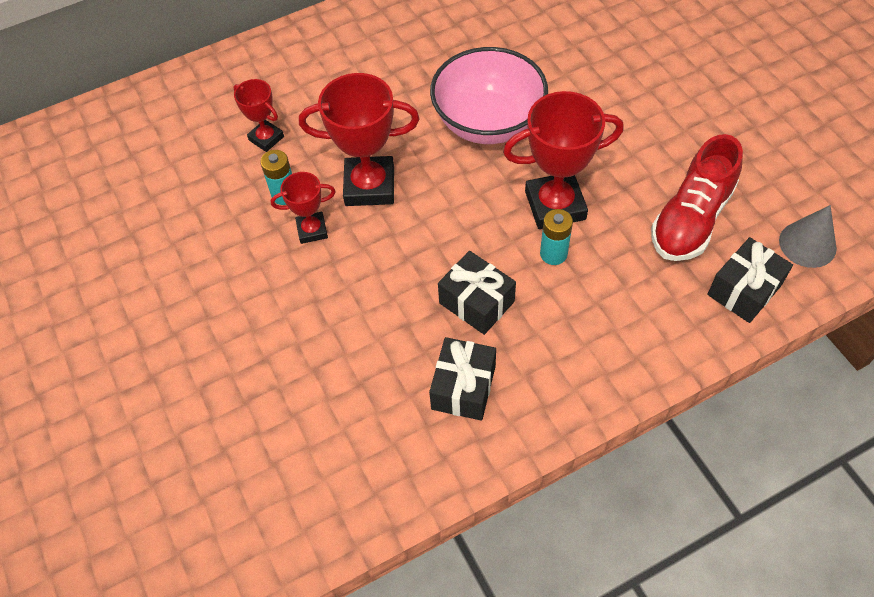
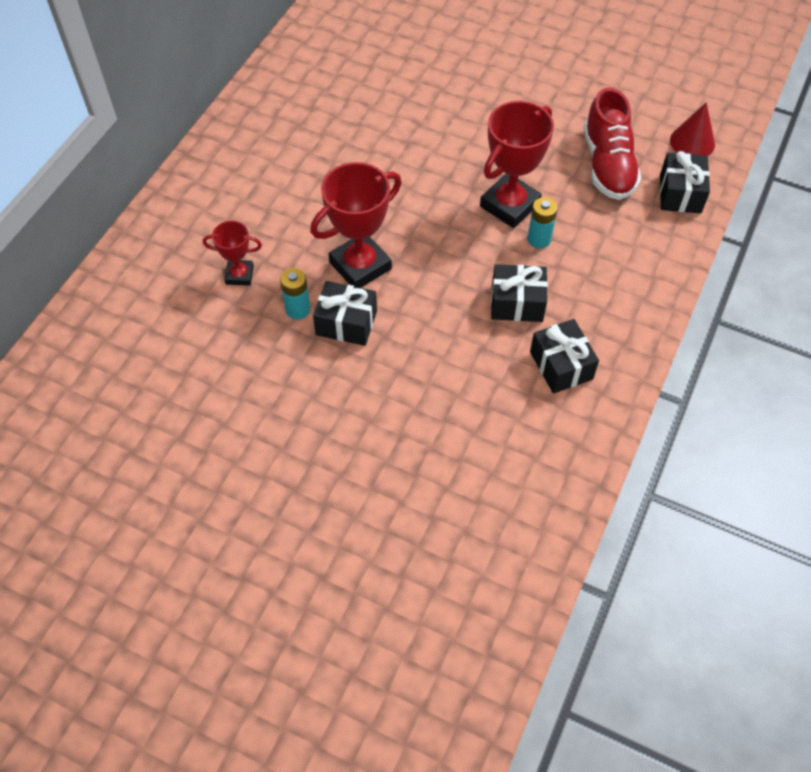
camera: 40 degrees left, 0 degrees up
(312, 230) = (346, 323): red trophy -> black gift
(488, 122) = (407, 171): pink bowl -> none
(807, 244) = (692, 142): grey cone -> red cone

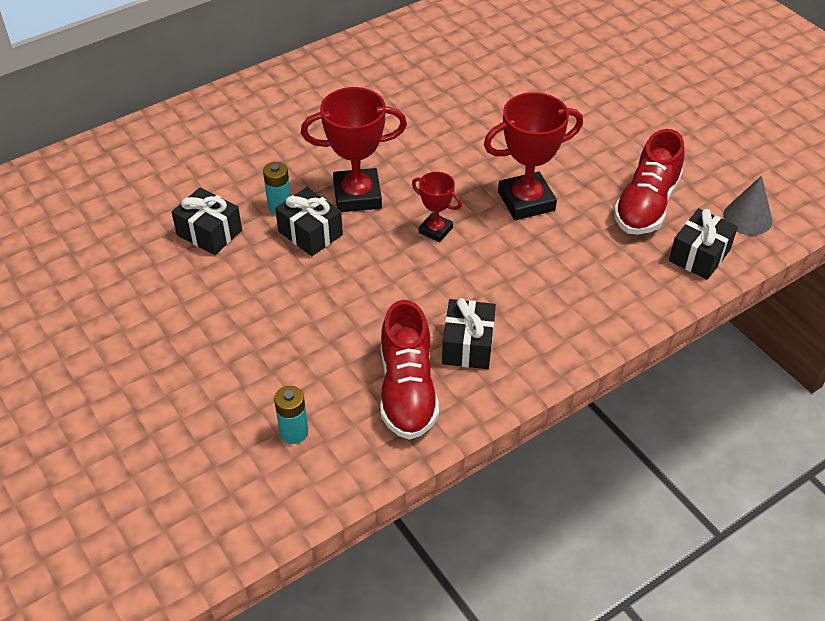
camera: 30 degrees right, 10 degrees down
(239, 275) = (255, 163): red trophy -> red trophy (435, 230)
(517, 303) = (469, 280): black gift -> black gift (209, 233)
(539, 239) = (531, 238): turquoise battery -> turquoise battery (294, 432)
(543, 432) = (407, 390): none -> red shoe
(692, 142) = (747, 218): red cone -> grey cone

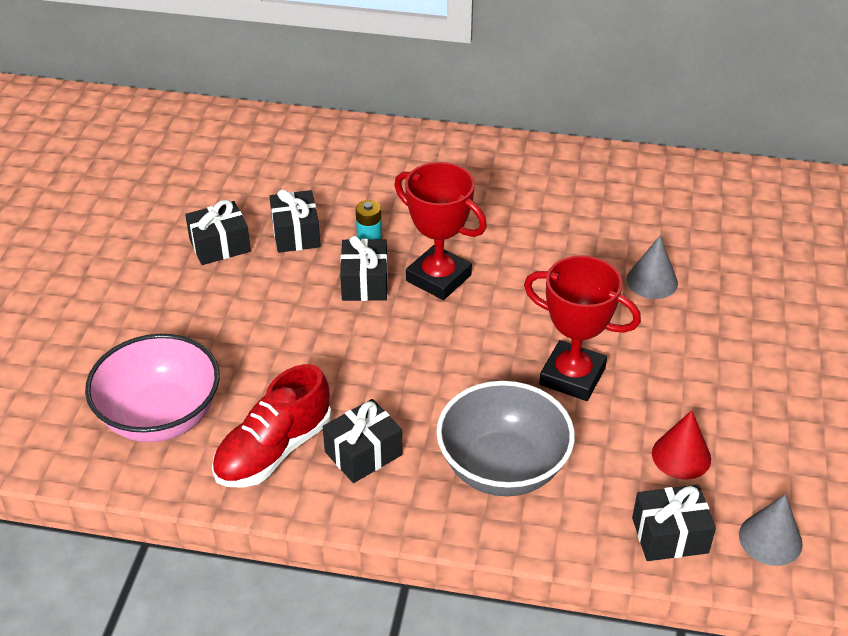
camera: 45 degrees right, 5 degrees down
(160, 280) = (220, 245): none -> black gift
(294, 432) = (160, 417): turquoise battery -> pink bowl
(435, 230) = (462, 347): red trophy -> none
(493, 109) = (652, 281): none -> grey cone
(562, 288) = (503, 468): none -> grey bowl
(646, 205) = (681, 456): red shoe -> red cone

